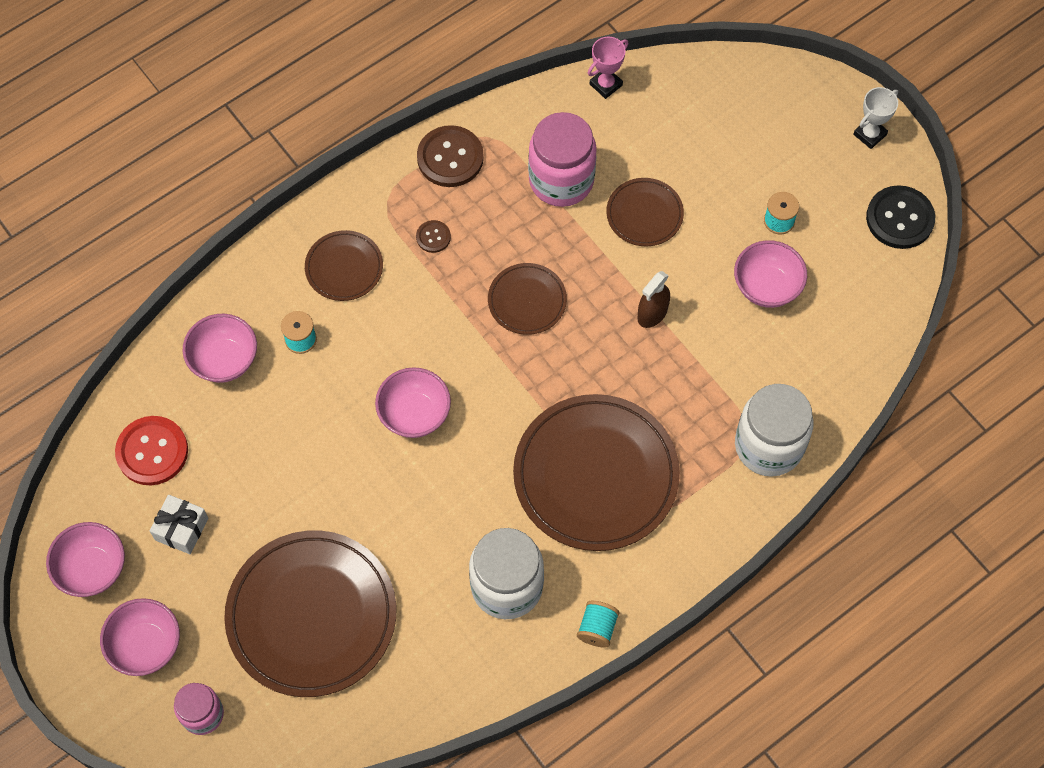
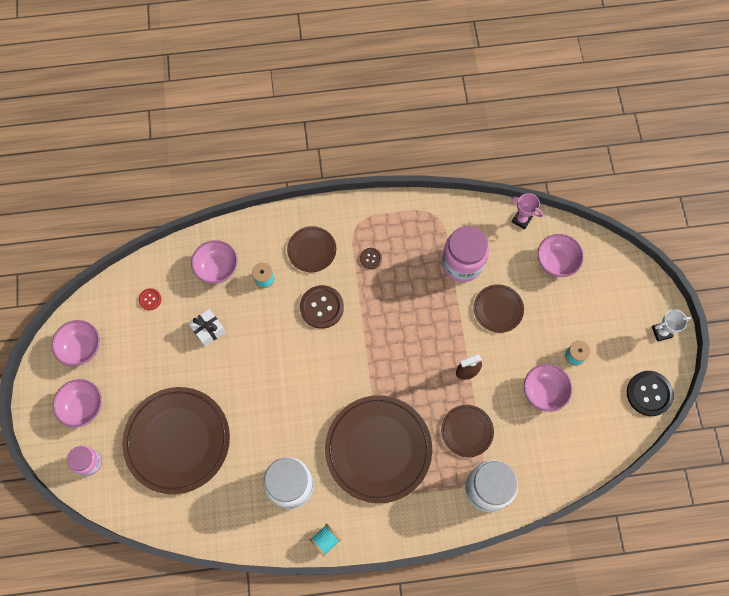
camera: 30 degrees right, 5 degrees up
(152, 451) = (150, 299): red button -> red button, size x0.51
(181, 529) = (139, 352): white gift -> white gift (208, 330)
(414, 414) = (300, 356): pink bowl -> pink bowl (556, 262)
(450, 158) = (407, 217): brown button -> brown button (321, 307)
(527, 300) = (400, 324): brown plate -> brown plate (467, 431)
(605, 85) = (521, 219): pink trophy -> pink trophy turned 45 degrees clockwise

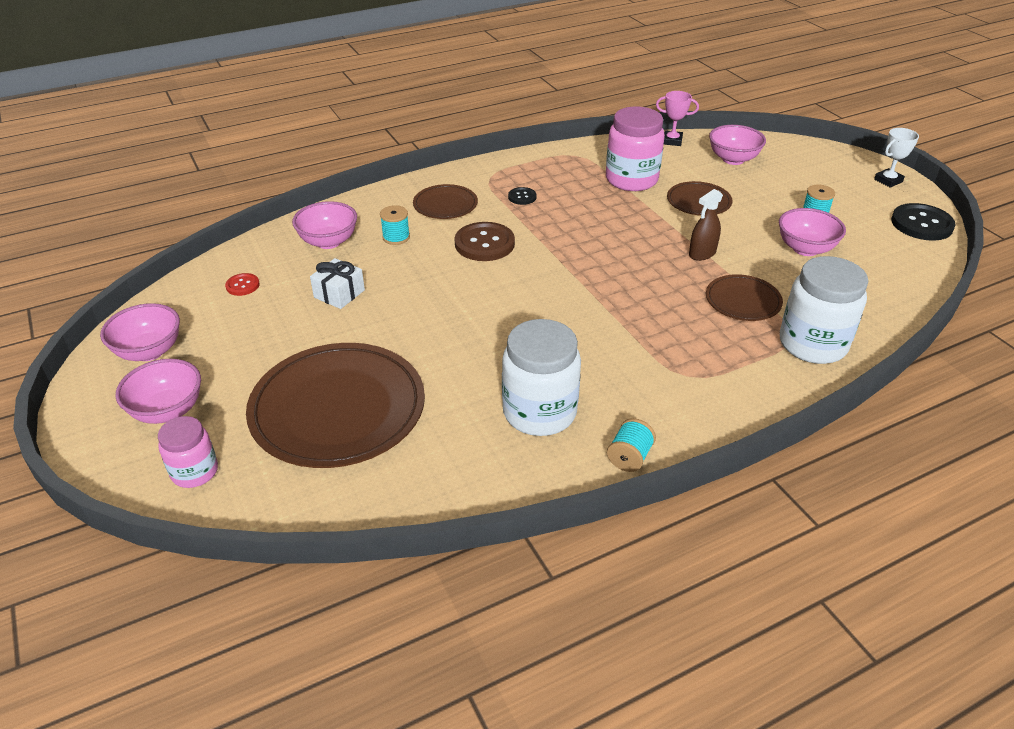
camera: 20 degrees left, 30 degrees down
(370, 258) = (522, 197): brown button -> black button
(378, 449) = (641, 345): brown plate -> none

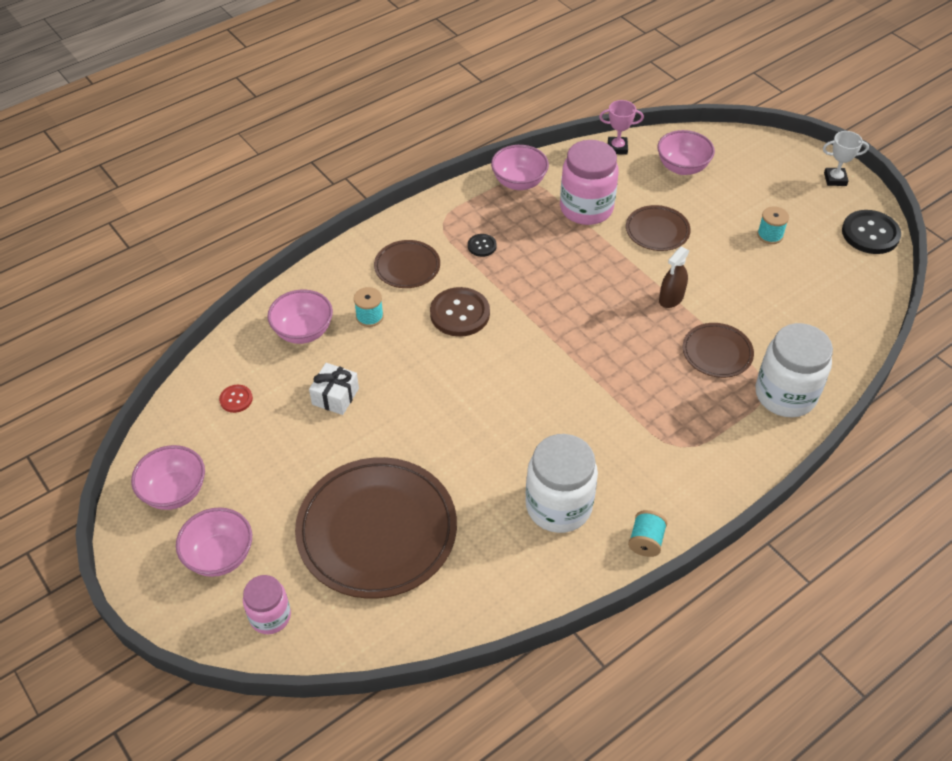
camera: 10 degrees left, 10 degrees up
(805, 249) = (766, 280): pink bowl -> pink bowl (519, 182)
(888, 180) = (835, 179): white trophy -> white trophy turned 45 degrees clockwise

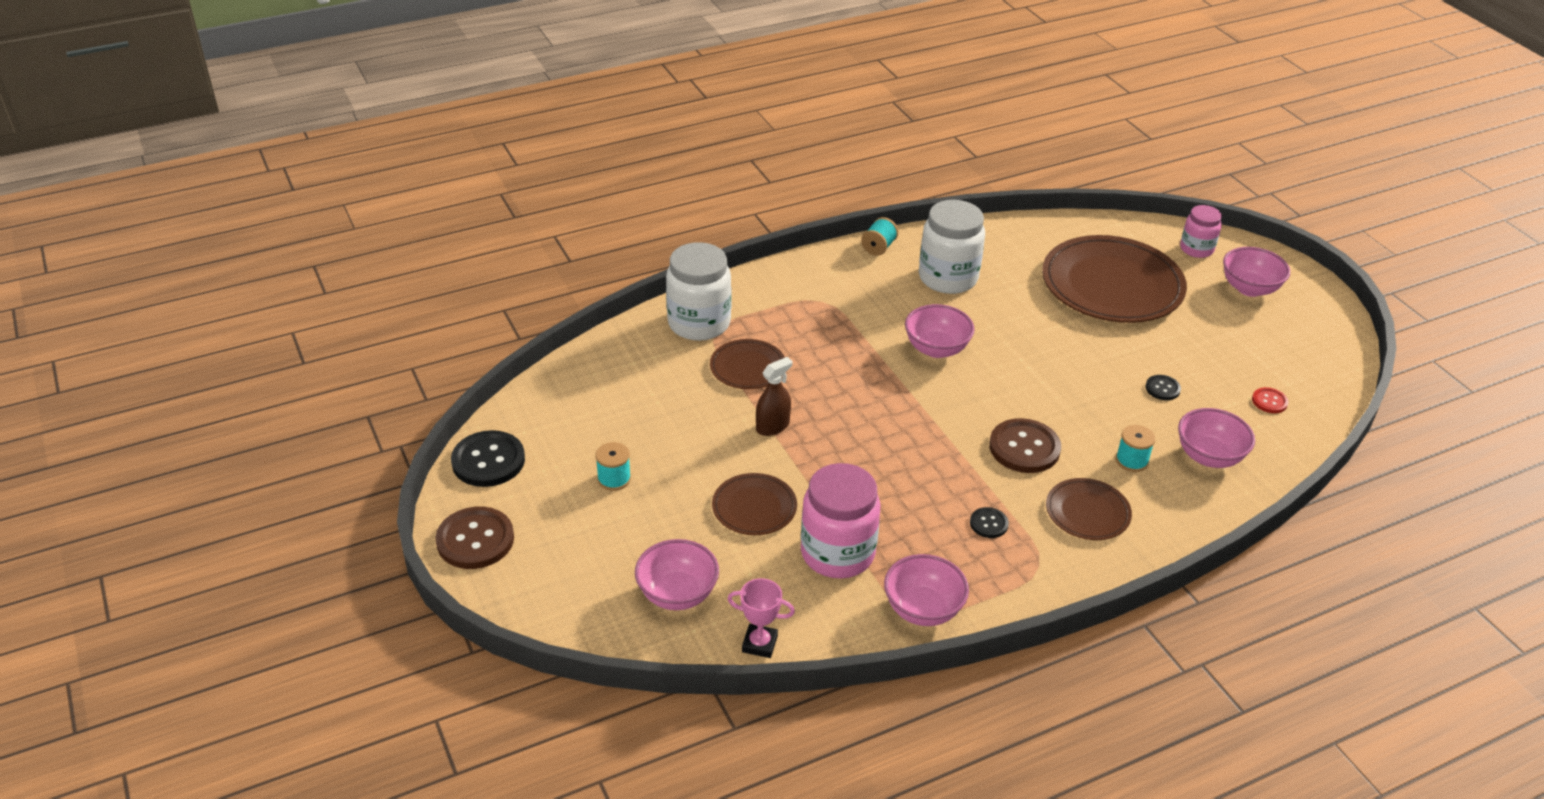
camera: 170 degrees left, 10 degrees down
(174, 492) = (1307, 336): pink bowl -> pink bowl (936, 349)
(335, 396) = (1162, 388): white gift -> black button
(835, 179) = (475, 540): white trophy -> brown button

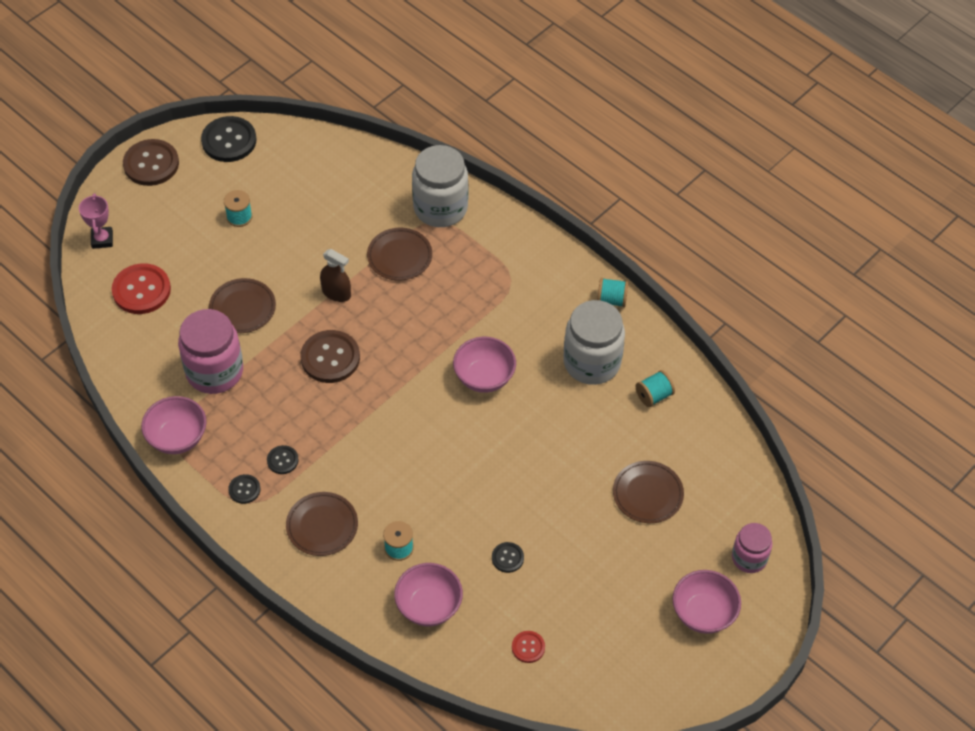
camera: 70 degrees right, 15 degrees up
(677, 594) = (141, 290): pink bowl -> red button
(759, 644) = (112, 350): pink trophy -> pink trophy (102, 239)
(1002, 253) = (654, 396): none -> turquoise spool
(1019, 565) = (244, 489): none -> black button
(1024, 448) = (382, 467): brown button -> brown button (330, 358)
(1112, 285) = (647, 494): brown plate -> brown plate, size x0.50

